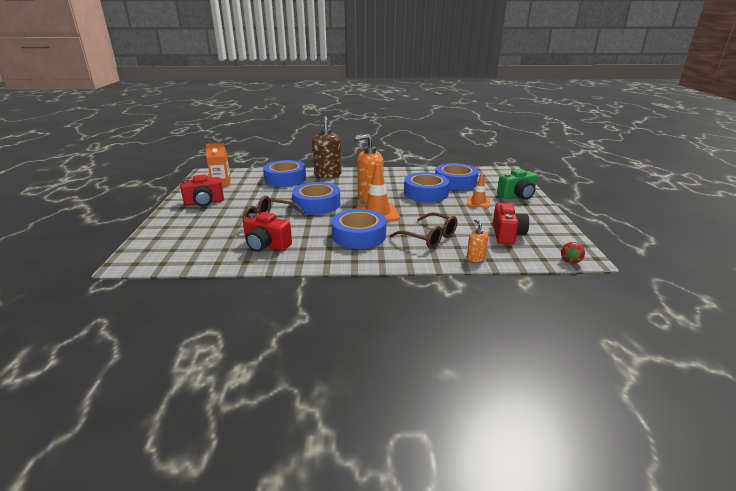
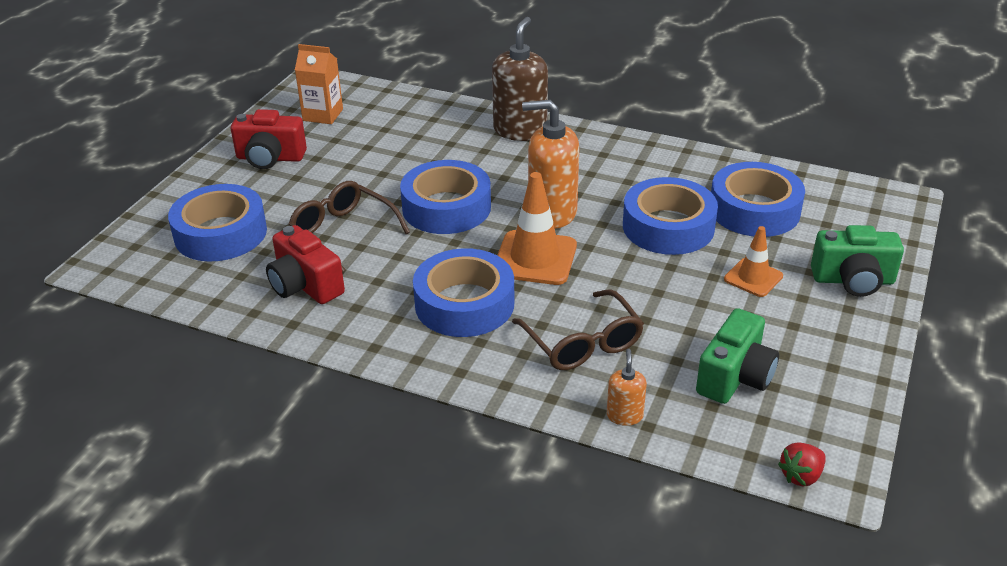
camera: 25 degrees right, 10 degrees up
(285, 179) = (436, 126): blue tape -> blue tape (220, 233)
(507, 234) = (735, 377): red camera -> green camera

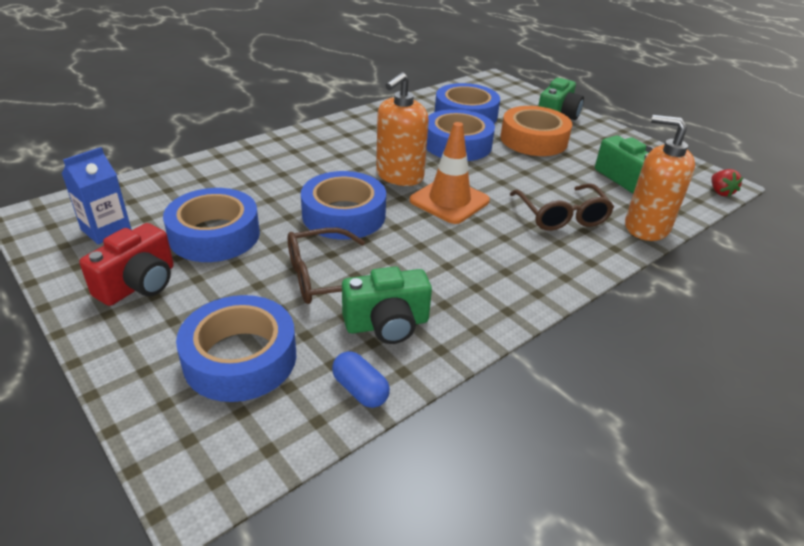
camera: 65 degrees left, 0 degrees up
(220, 298) = (360, 390): none -> blue capsule
(305, 285) = (387, 324): red camera -> green camera
(323, 115) = (106, 230): orange carton -> blue carton
(464, 303) = (481, 248): blue tape -> blue tape (214, 235)
(520, 131) = (275, 151): brown soap dispenser -> none
(582, 343) = (561, 216): brown glasses -> brown glasses turned 75 degrees clockwise
(624, 415) = (646, 227): orange soap dispenser -> orange soap dispenser, size x2.08
(753, 278) = (533, 140): orange traffic cone -> orange tape

